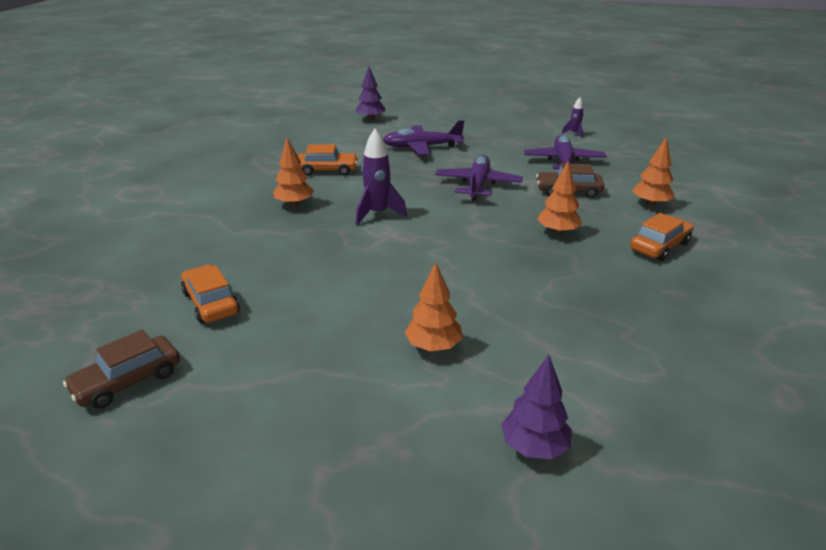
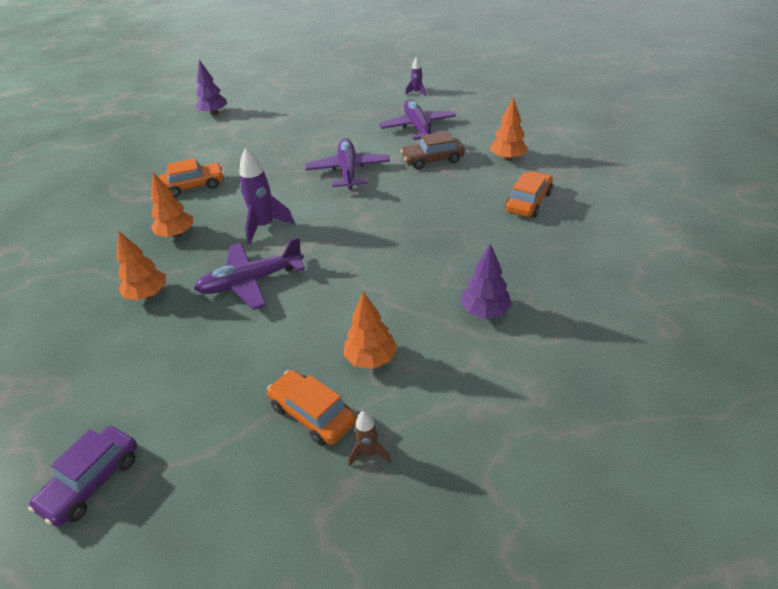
camera: 15 degrees left, 10 degrees up
(128, 381) = (92, 482): brown car -> purple car
(211, 303) = (139, 370): orange car -> orange car (312, 414)
(396, 429) = (369, 453): none -> brown rocket
(421, 147) = (278, 138): purple plane -> purple plane (250, 282)
(534, 447) = (490, 433): purple tree -> purple tree (485, 311)
(557, 232) = (438, 207): orange tree -> orange tree (147, 295)

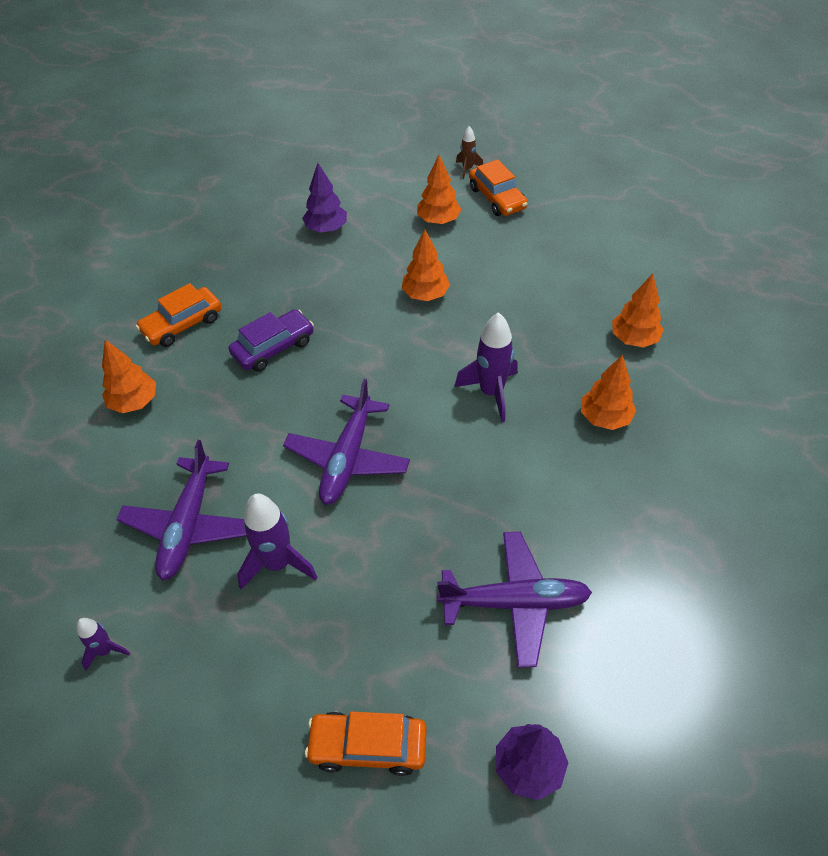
camera: 160 degrees left, 10 degrees up
(92, 482) = (658, 201): purple car -> purple car (273, 348)
(194, 186) = (579, 513): orange car -> orange car (368, 746)
(250, 282) = (522, 321): purple plane -> purple plane (515, 602)
(347, 278) = (425, 295): none -> orange tree
(359, 129) = (277, 564): none -> purple rocket
(432, 160) = (225, 437): brown car -> none

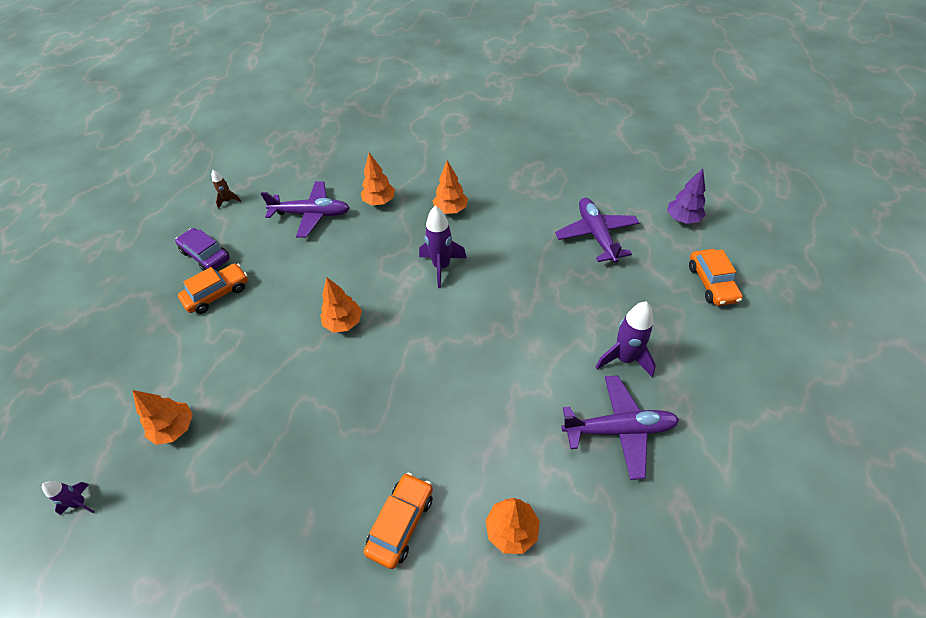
camera: 100 degrees left, 0 degrees up
(105, 650) = (740, 448): purple rocket -> purple rocket (81, 503)
(182, 324) = (401, 523): orange car -> orange car turned 105 degrees counterclockwise
(273, 348) = (420, 423): purple car -> purple car (206, 255)
(326, 229) = (251, 423): purple tree -> none
(347, 458) = (523, 338): purple plane -> purple plane (311, 214)
(438, 220) = (245, 331): orange tree -> orange tree (175, 428)
(467, 169) = (170, 321): brown rocket -> brown rocket (228, 201)

